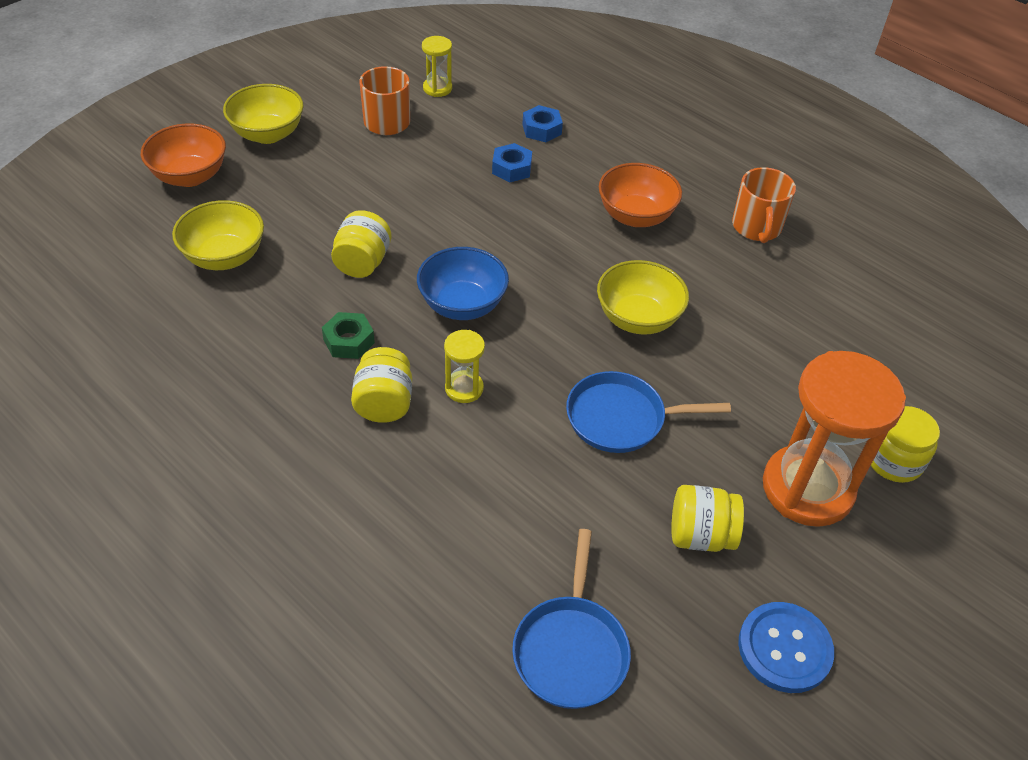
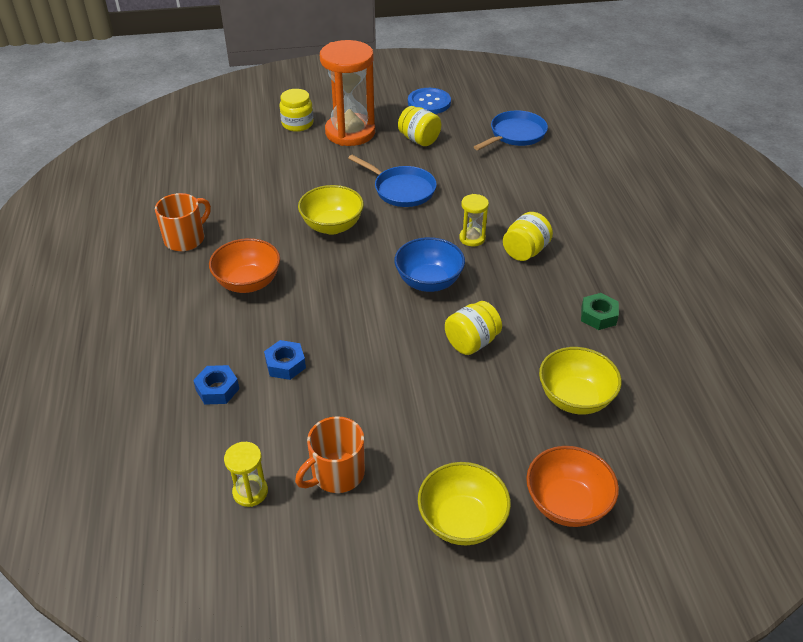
camera: 140 degrees left, 5 degrees down
(349, 341) = (521, 294): green nut -> green nut (598, 316)

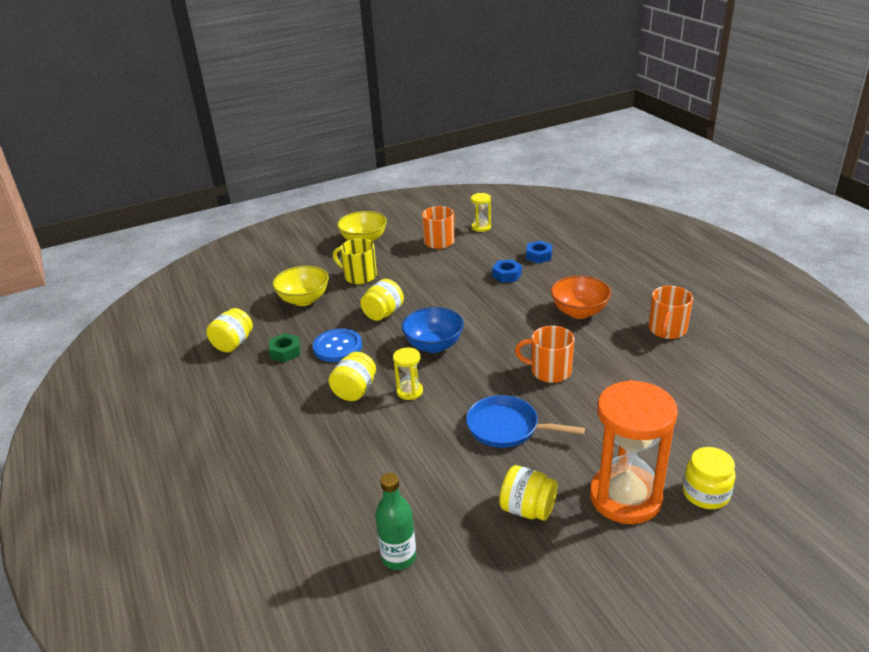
camera: 165 degrees right, 10 degrees down
(332, 226) = (549, 371): yellow bowl -> orange mug
(429, 103) = (555, 596): blue button -> blue button (337, 347)
(488, 425) = (359, 276): none -> yellow mug
(515, 134) = (399, 557): blue pan -> green bottle
(567, 504) = (307, 257): orange bowl -> none
(665, 345) = (233, 344): none -> yellow jar

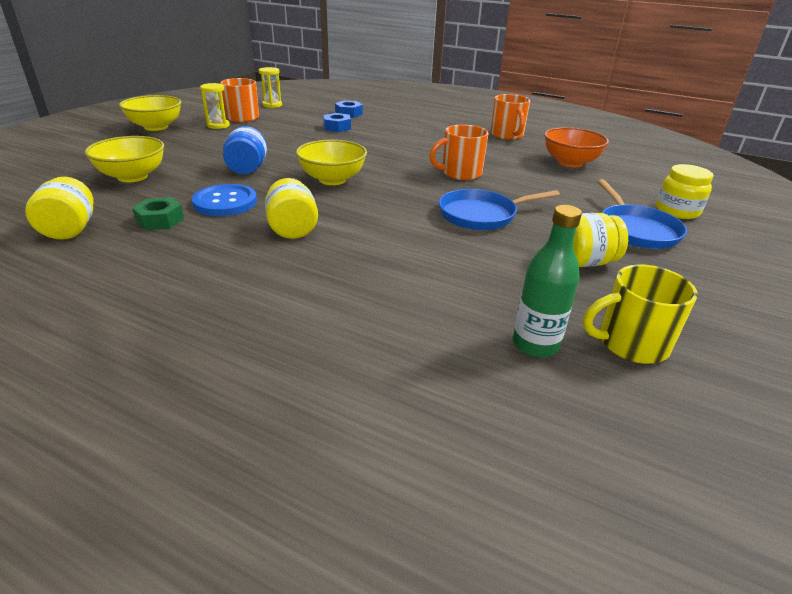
camera: 40 degrees left, 0 degrees up
(359, 276) = (183, 150): yellow mug -> yellow mug (630, 343)
(383, 313) = (247, 169): yellow jar -> blue jar
(409, 391) = (354, 215): yellow hourglass -> yellow hourglass (218, 125)
(434, 345) = (332, 179): blue bowl -> yellow bowl
(579, 312) = (429, 137): orange bowl -> orange bowl (570, 162)
(625, 497) = (636, 230): orange hourglass -> blue pan

